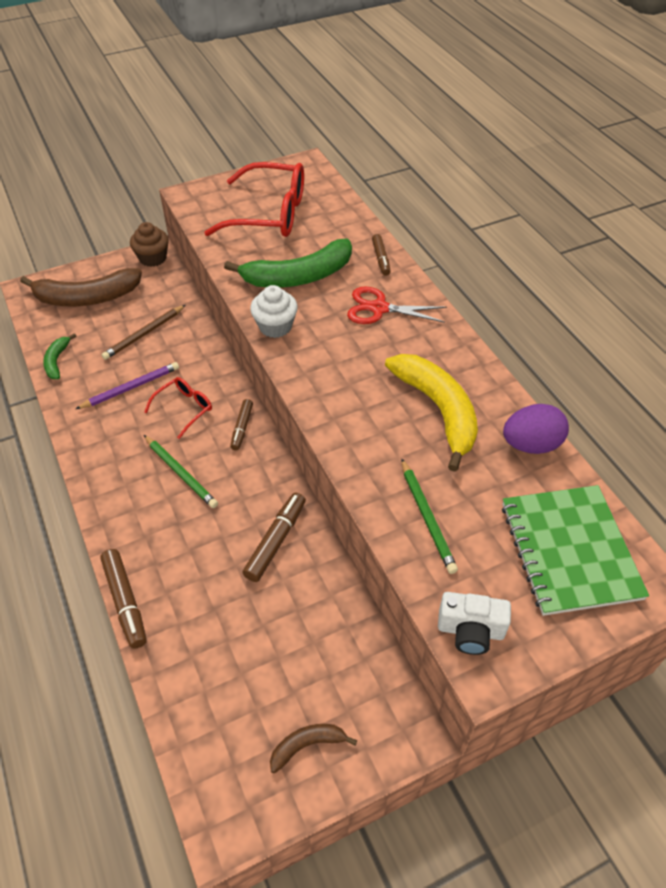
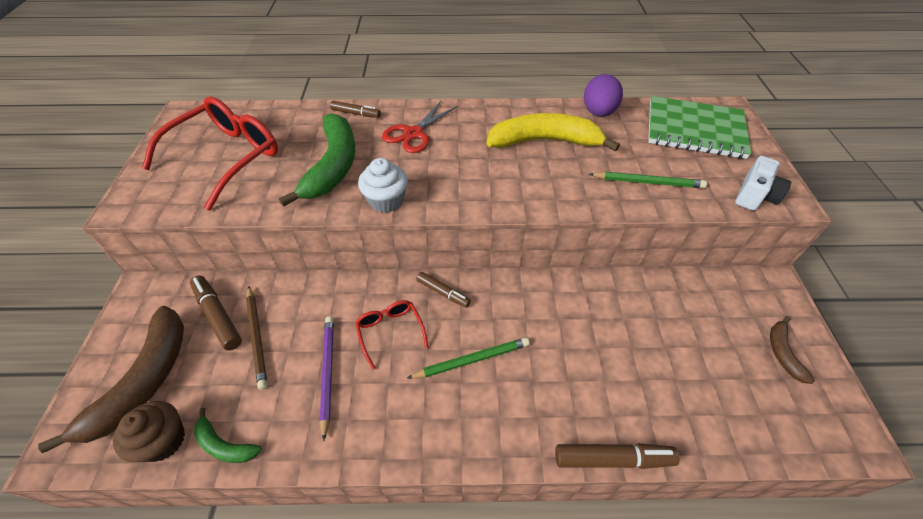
camera: 65 degrees left, 0 degrees up
(153, 258) = (145, 295): brown cupcake -> brown cupcake (163, 440)
(276, 541) = (582, 309): brown marker -> brown marker (218, 316)

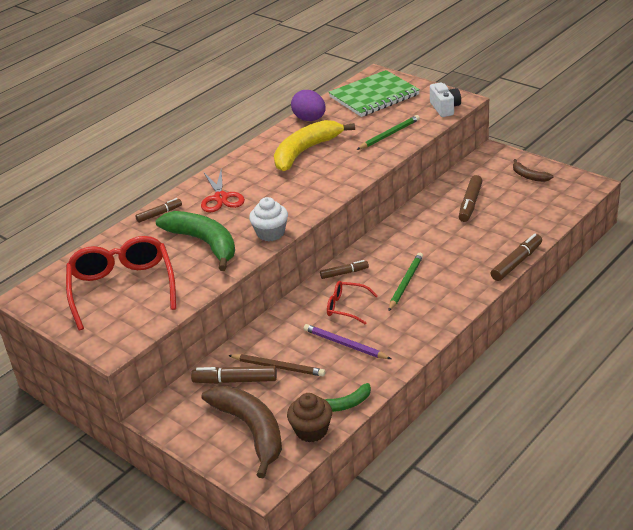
camera: 45 degrees left, 15 degrees down
(665, 326) = (470, 204): none -> brown marker

